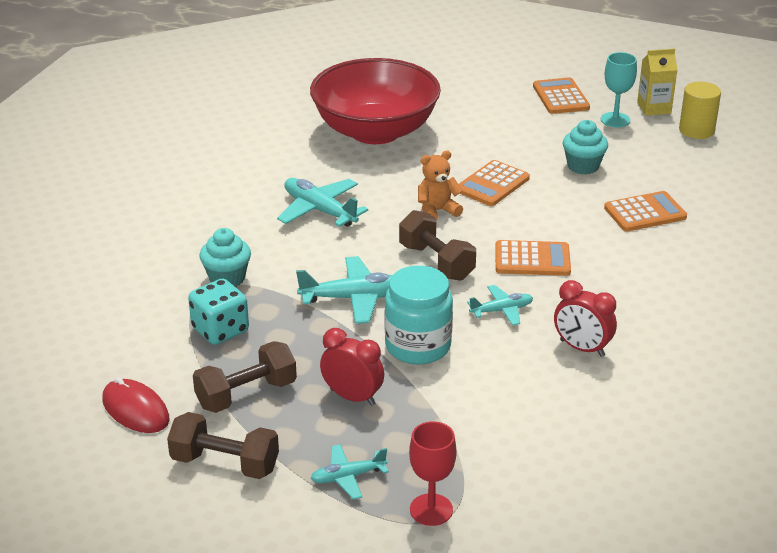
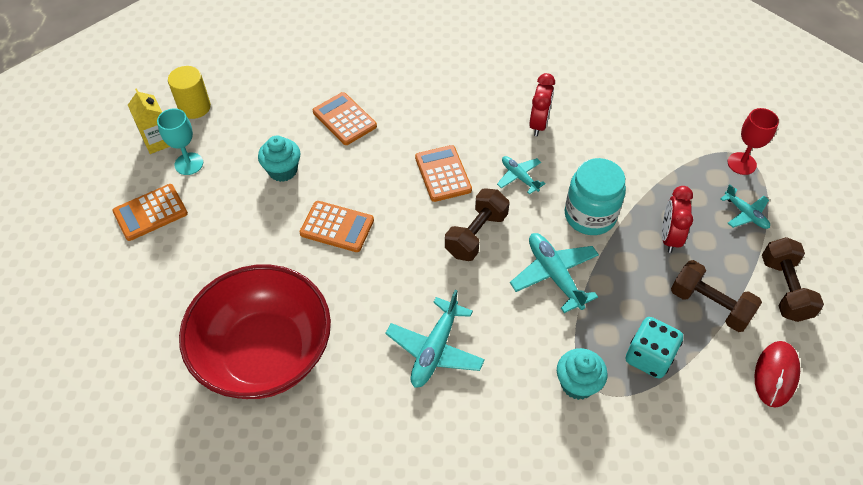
camera: 110 degrees left, 20 degrees up
(437, 211) = (398, 256): orange teddy bear -> none

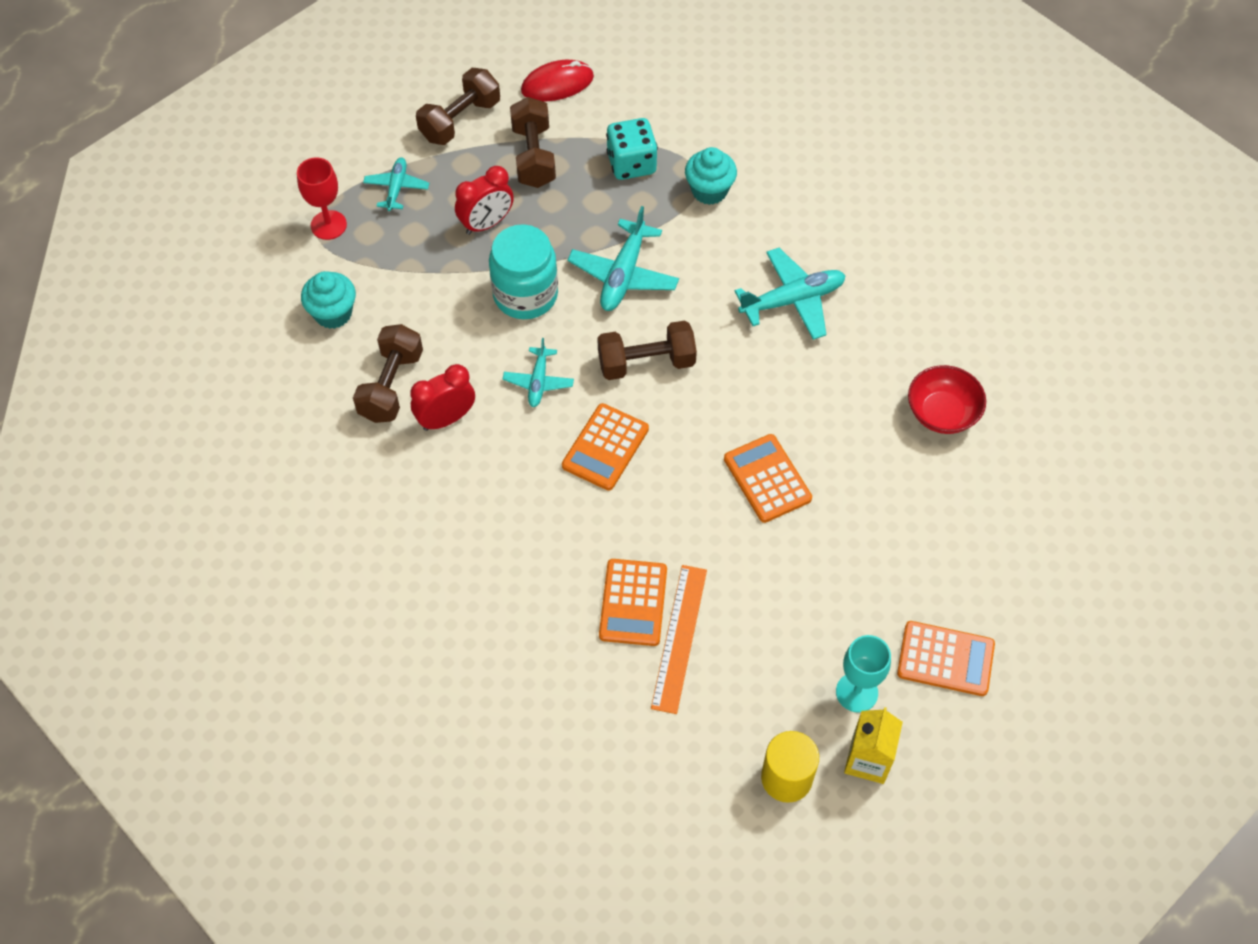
camera: 135 degrees left, 5 degrees up
(265, 353) = (942, 413): red bowl -> red bowl, size x0.46
(283, 170) = (762, 592): turquoise cupcake -> turquoise cupcake (333, 313)
(305, 122) = (679, 638): none -> orange ruler
(586, 117) = (391, 385): none -> brown dumbbell

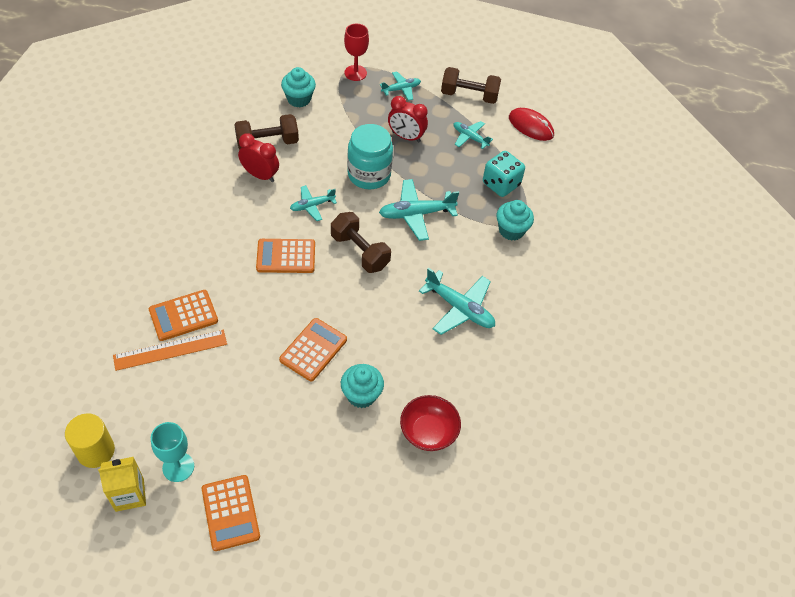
camera: 55 degrees right, 5 degrees down
(533, 156) = (470, 137): brown dumbbell -> turquoise plane
(858, 457) = (361, 395): none -> turquoise cupcake

